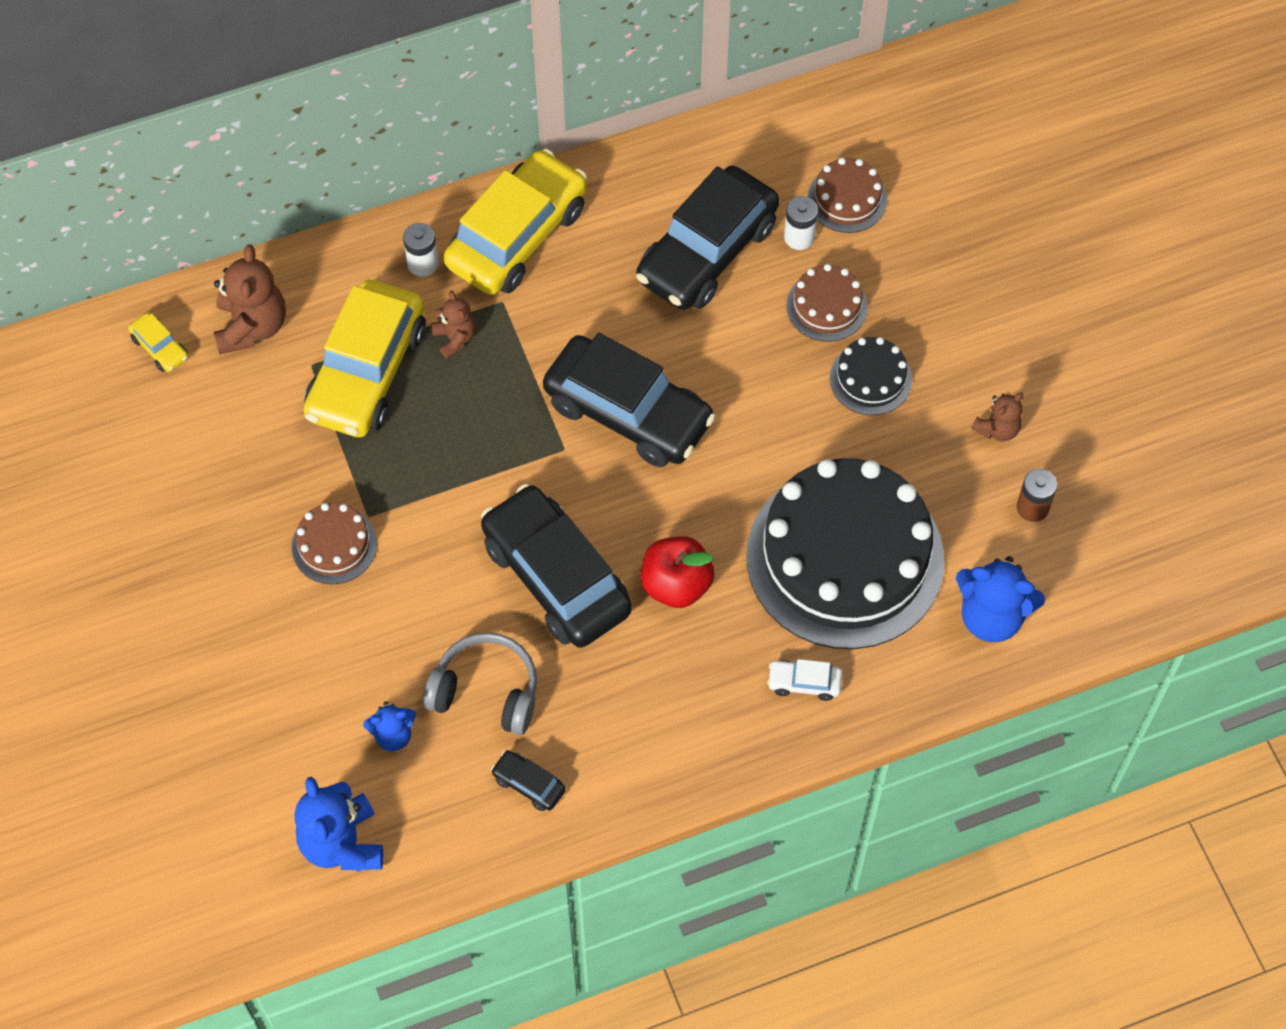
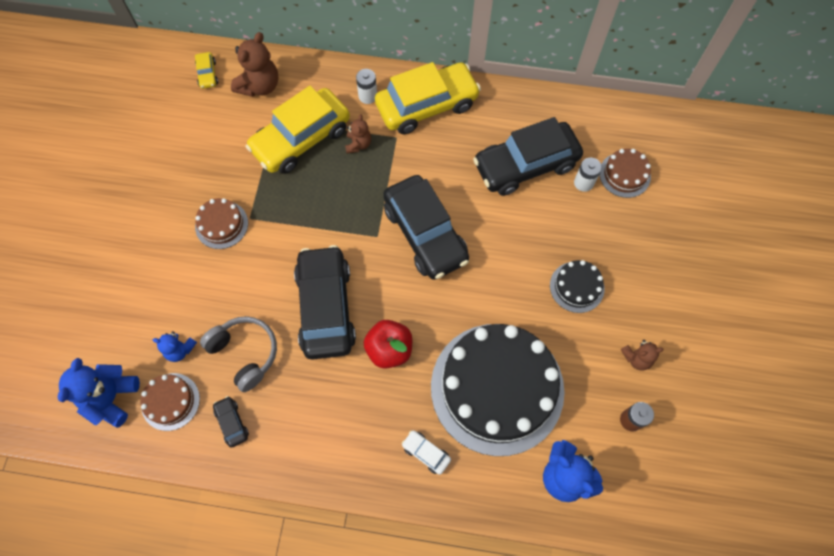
camera: 30 degrees right, 5 degrees up
(827, 306) = (576, 230): brown cake -> brown cake (170, 401)

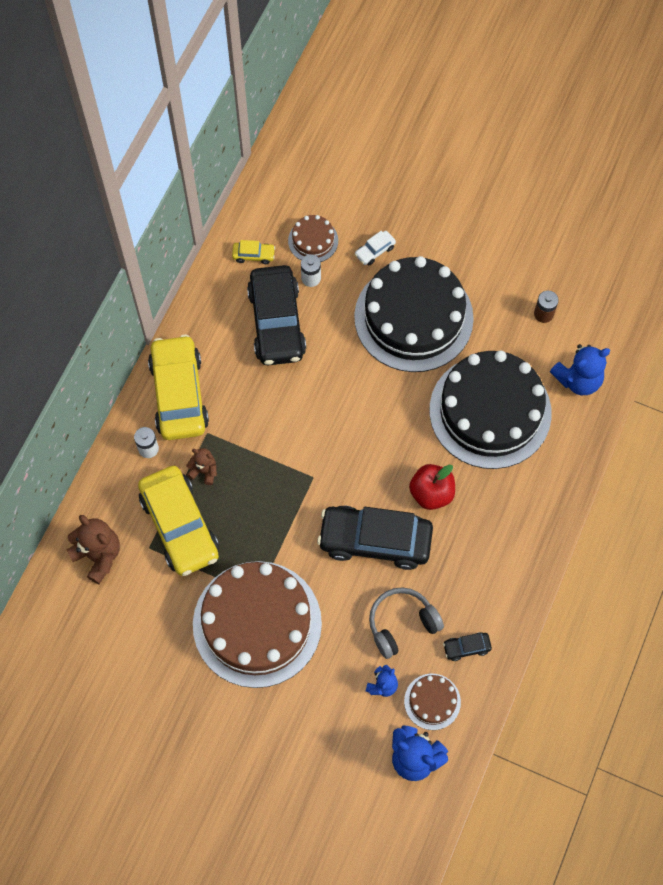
camera: 75 degrees left, 0 degrees up
(207, 74) = (64, 608): yellow car -> yellow car (253, 255)
(221, 225) = (257, 623): brown cake -> brown cake, size x2.32
(425, 234) = (323, 432): black car -> none
(426, 453) = (533, 485): white car -> white car (375, 251)
(577, 287) = (413, 317): black cake -> black cake, size x2.32
(636, 358) = (492, 291): brown teddy bear -> none

